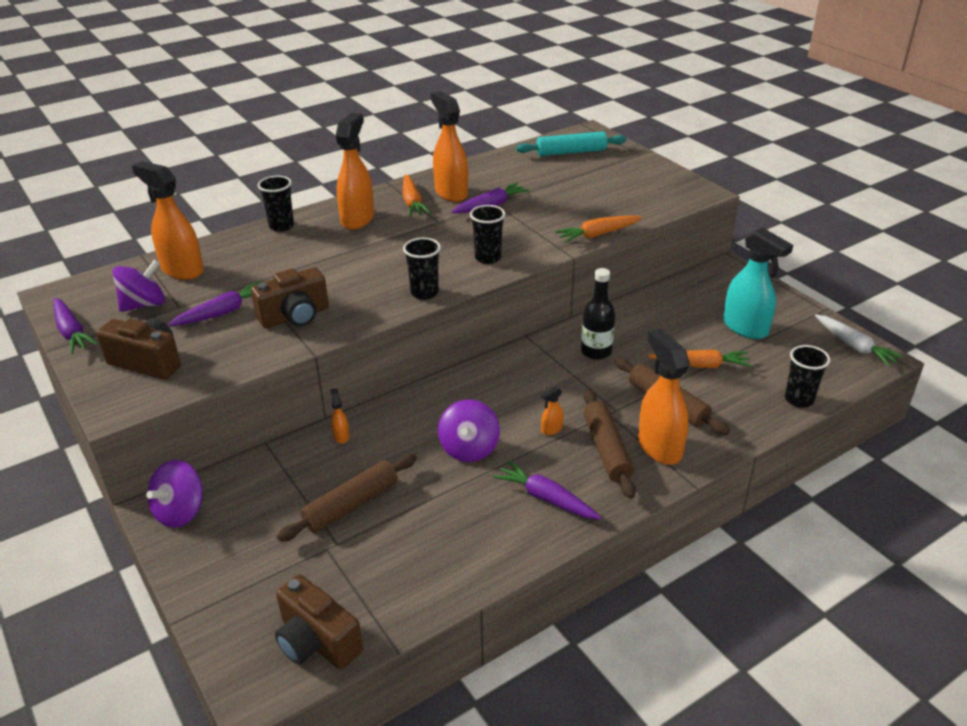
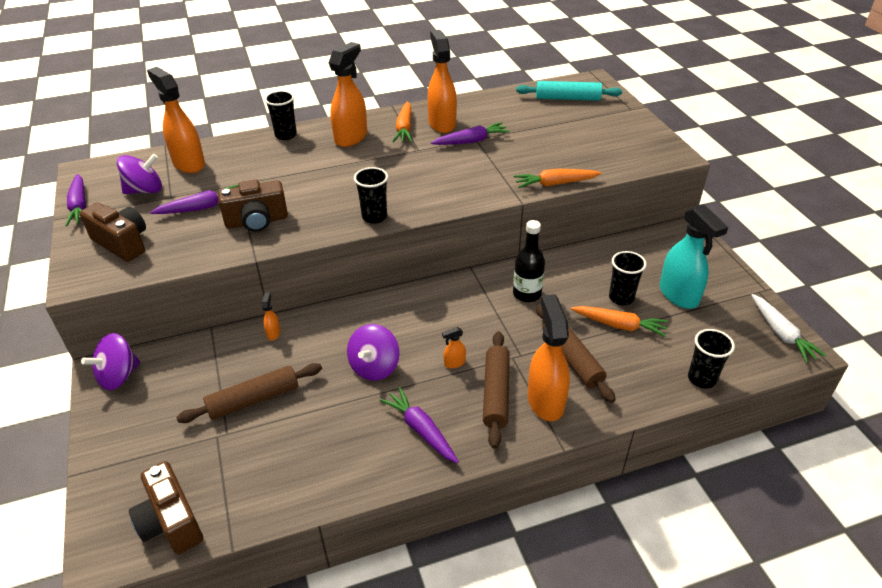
camera: 15 degrees right, 5 degrees up
(488, 258) = (445, 191): black cup -> black cup (621, 298)

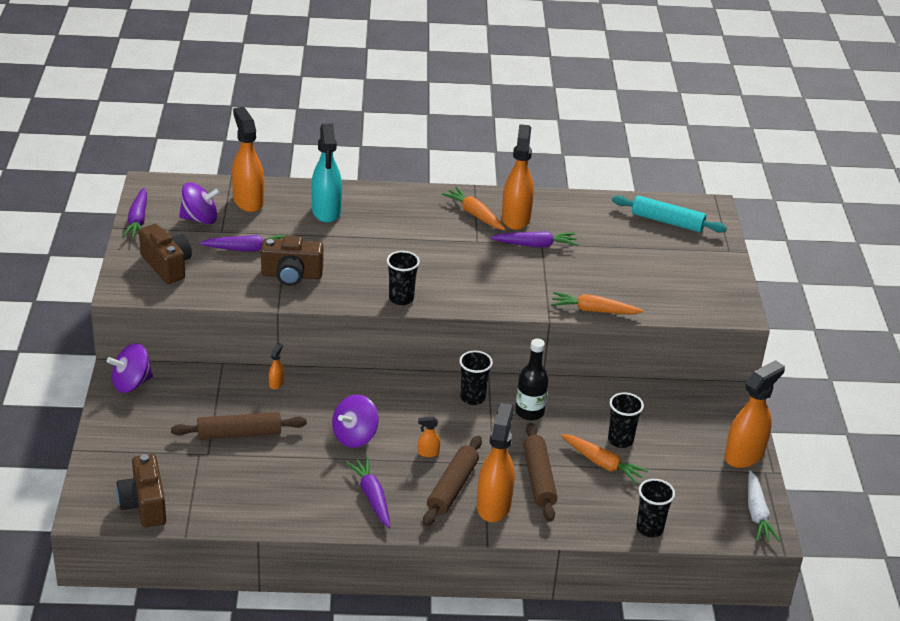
camera: 15 degrees right, 5 degrees down
(286, 135) = (352, 193): black cup -> black cup (472, 398)
(351, 137) = (416, 211): orange spray bottle -> orange spray bottle (744, 455)
(404, 128) = (474, 214): orange carrot -> orange carrot turned 120 degrees clockwise
(679, 295) = (680, 453): turquoise spray bottle -> turquoise spray bottle (326, 211)

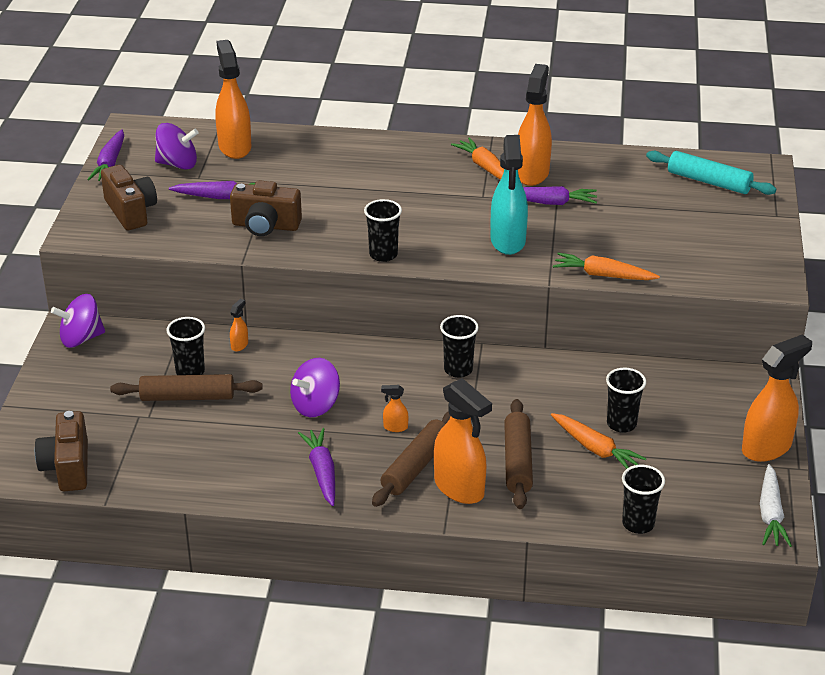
camera: 10 degrees right, 0 degrees up
(237, 410) = (190, 372): none -> black cup
(326, 211) = (319, 160): turquoise spray bottle -> turquoise spray bottle (508, 241)
(493, 505) = (459, 488): orange spray bottle -> orange spray bottle turned 120 degrees clockwise
(529, 412) = (521, 388): black bottle -> none

